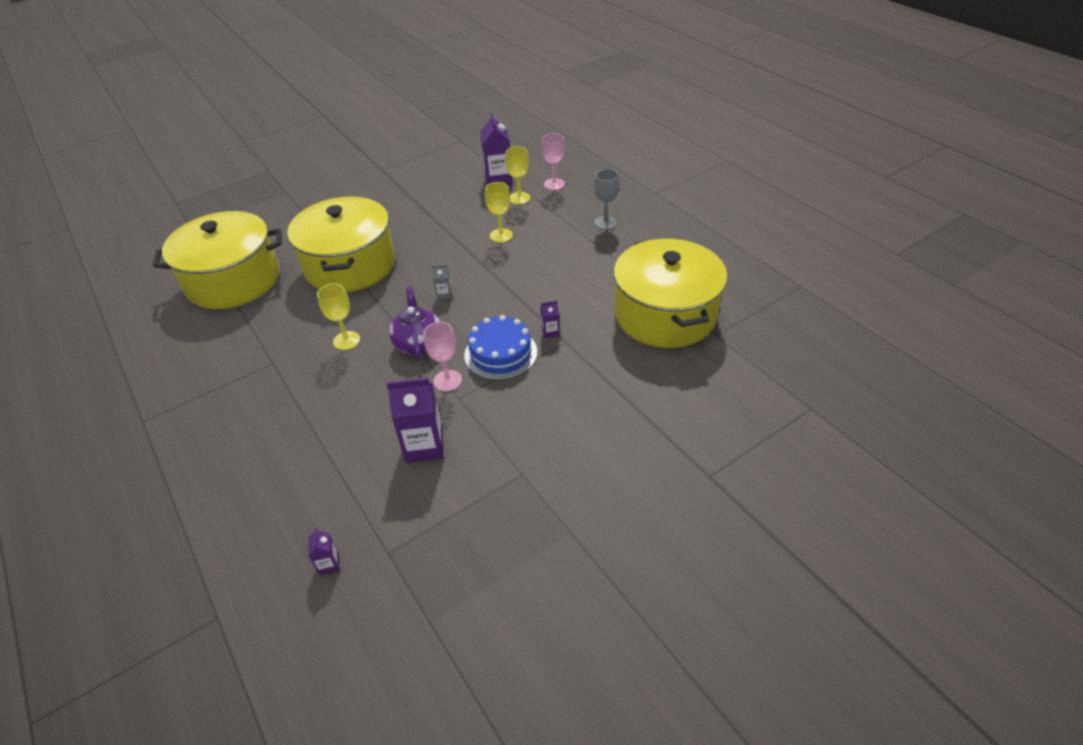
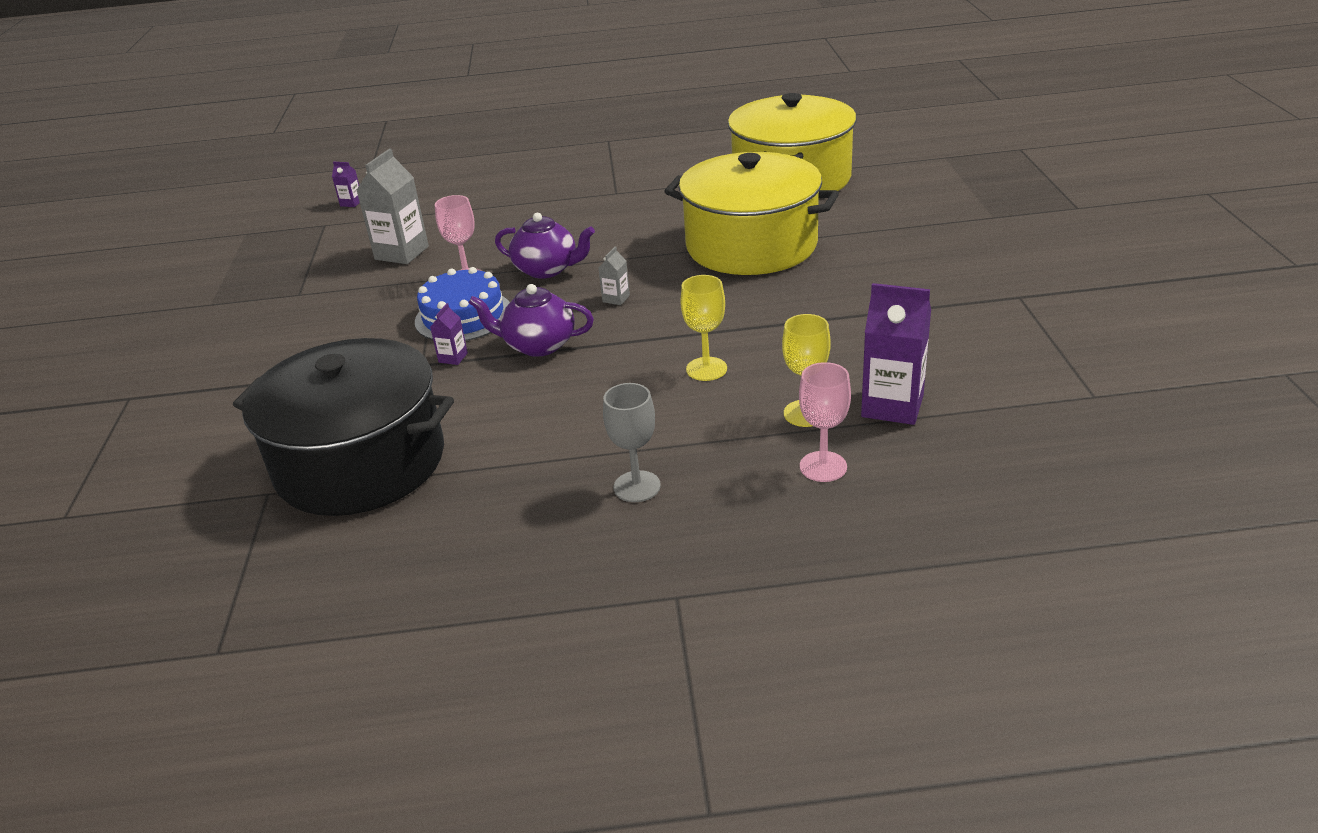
camera: 120 degrees right, 10 degrees down
(346, 340) = (604, 231): yellow goblet -> none
(424, 446) = (402, 253): purple carton -> grey carton
(515, 303) = (538, 345): none -> purple teapot
(665, 314) = (360, 462): yellow pot -> black pot

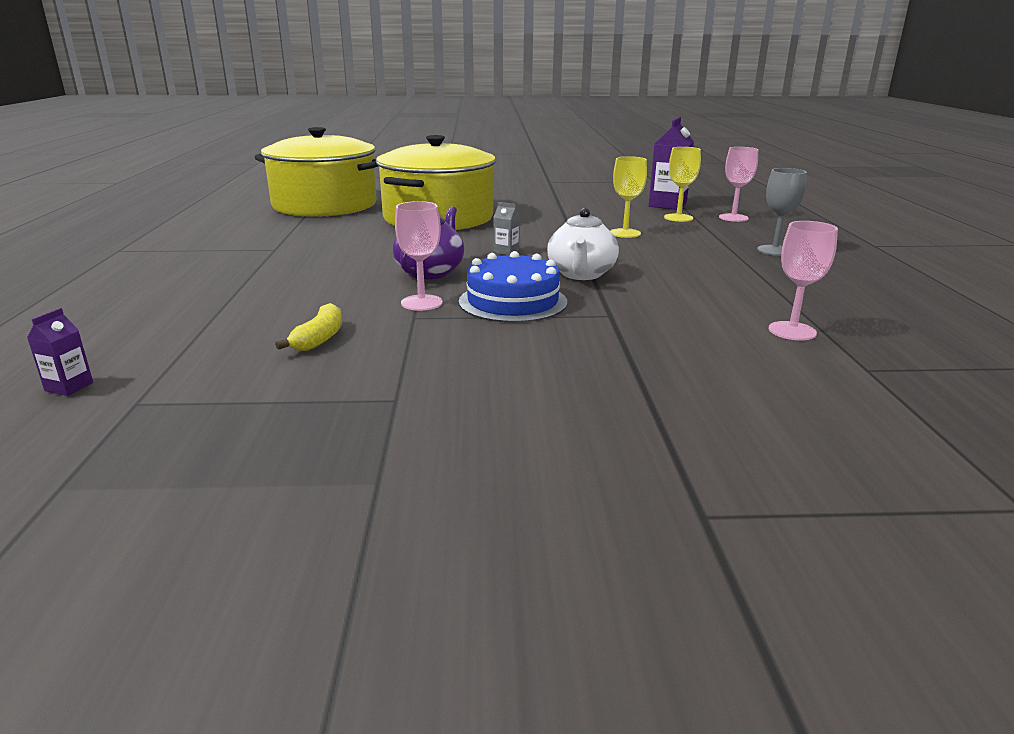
camera: 90 degrees left, 10 degrees down
(360, 462) = (792, 331): black pot -> pink goblet
(402, 253) = (319, 338): grey carton -> yellow banana
(453, 358) = (599, 303): purple carton -> none
(538, 345) = (581, 274): purple teapot -> white teapot

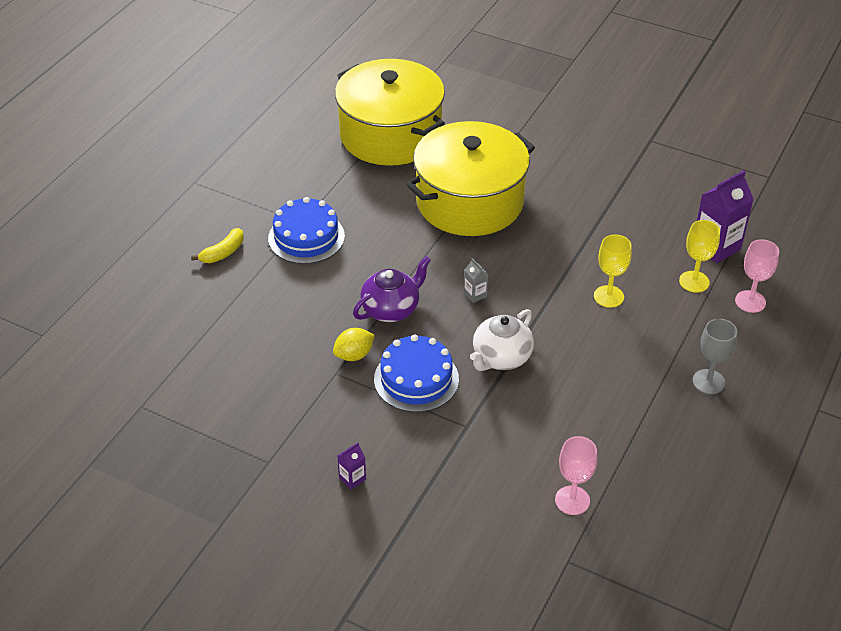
camera: 30 degrees right, 20 degrees up
(69, 387) = (114, 375): purple carton -> purple carton (352, 479)
(287, 255) = (306, 237): none -> blue cake
(319, 338) = (264, 376): yellow banana -> yellow banana (223, 252)
(421, 303) = (354, 355): pink goblet -> yellow lemon

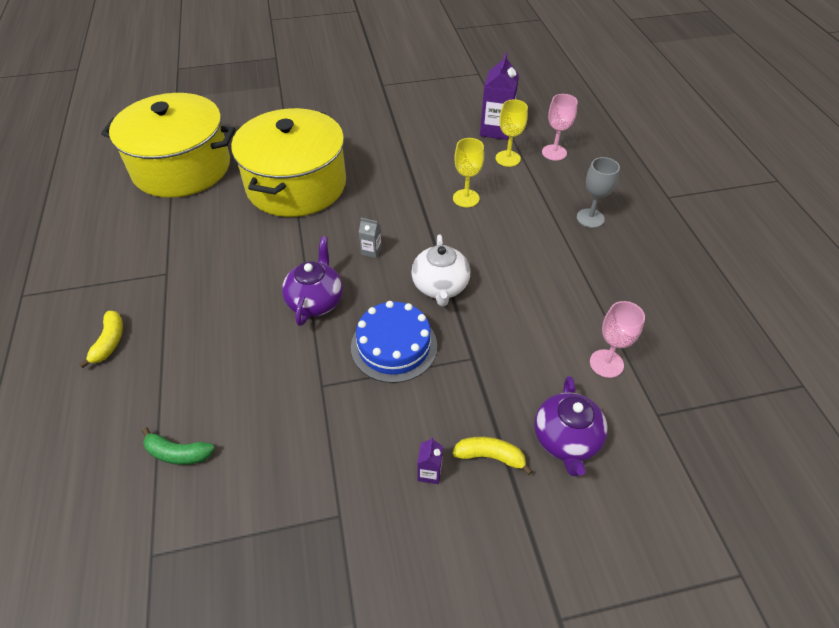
camera: 40 degrees left, 5 degrees up
(205, 356) = (178, 453): none -> green banana
(306, 237) = (182, 284): blue cake -> none
(354, 355) = (322, 359): yellow lemon -> none
(405, 498) = (490, 456): none -> yellow banana
(474, 527) = (566, 440): none -> purple teapot

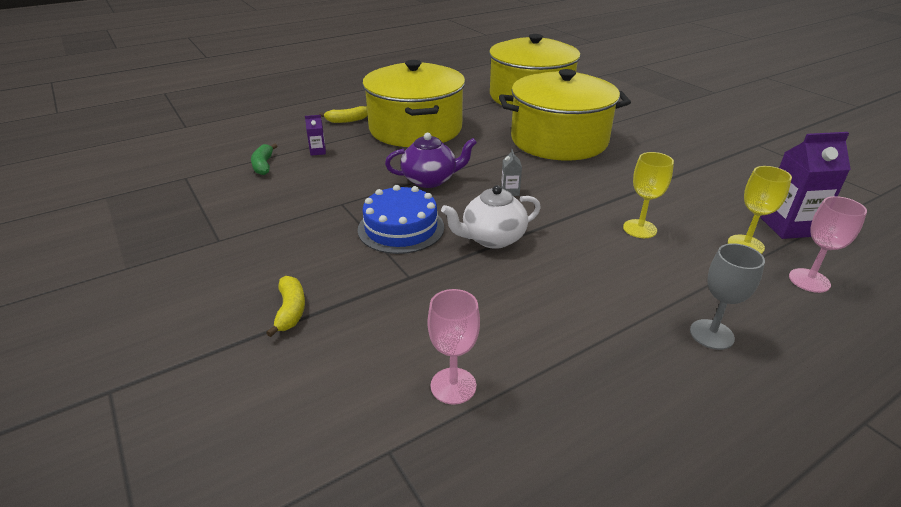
camera: 70 degrees right, 15 degrees down
(187, 282) = (415, 128): none -> yellow pot
(429, 472) = (266, 277): purple carton -> purple carton (318, 151)
(566, 440) = (324, 364): purple teapot -> none

